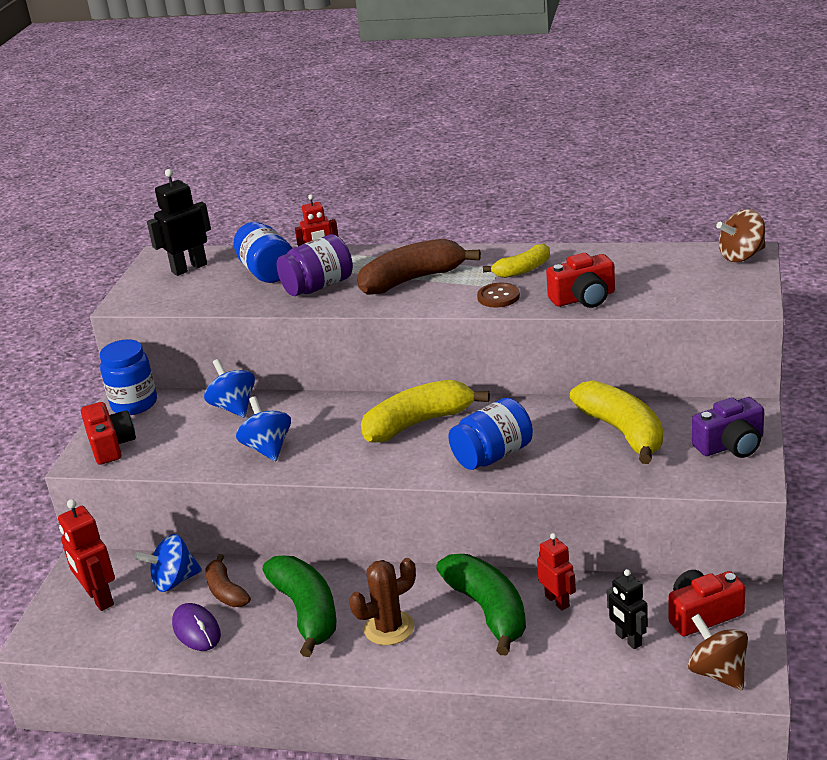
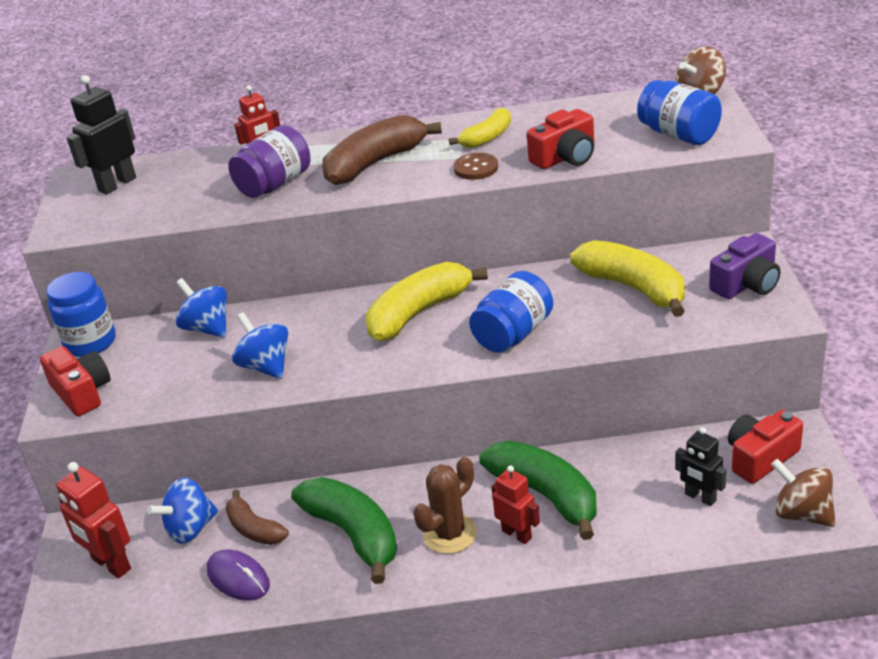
camera: 15 degrees left, 5 degrees up
(267, 272) = (209, 176): blue jar -> blue jar (679, 134)
(557, 601) = (612, 472): red robot -> red robot (517, 534)

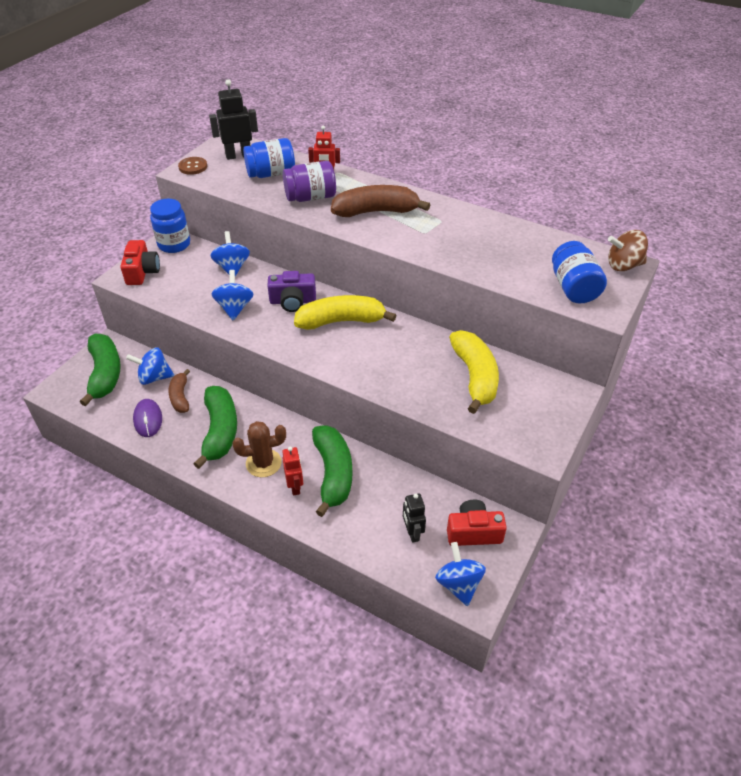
camera: 30 degrees right, 10 degrees up
(111, 564) = (105, 374): red robot -> green banana
(476, 168) = (426, 245): brown button -> brown button (193, 167)
(487, 137) = (456, 227): yellow banana -> none
(513, 334) = (375, 365): blue jar -> blue jar (271, 174)
(565, 157) = (485, 266): red camera -> none
(746, 284) = (545, 416): purple camera -> purple camera (293, 301)
(802, 513) = (458, 584): brown spinning top -> blue spinning top

